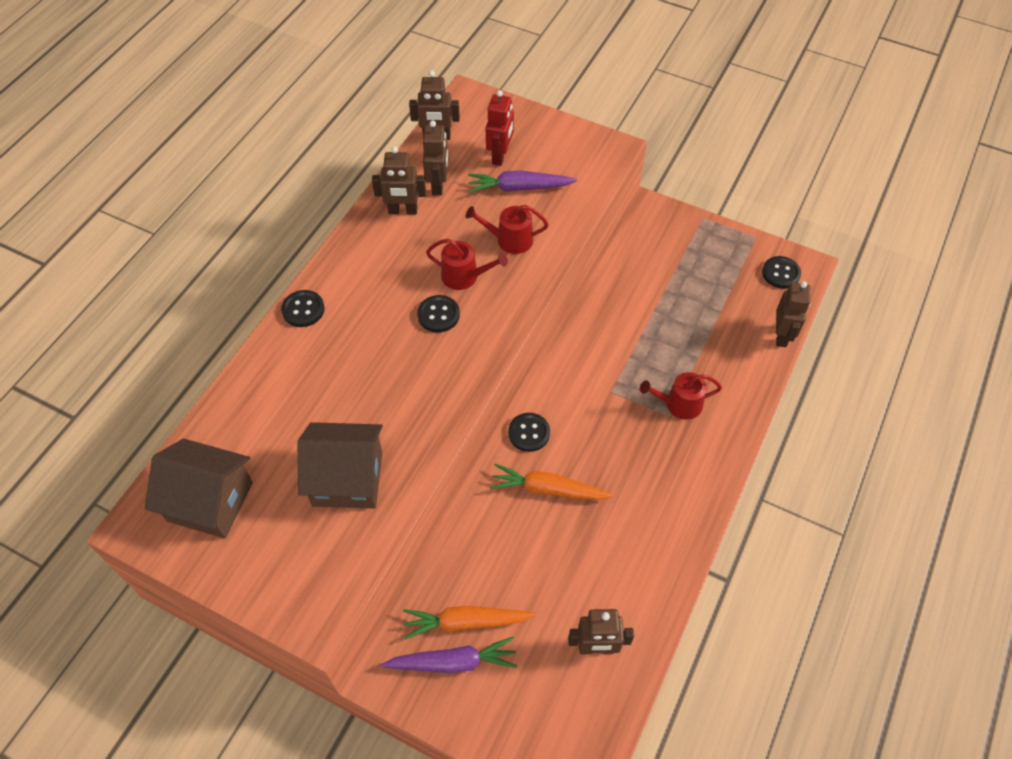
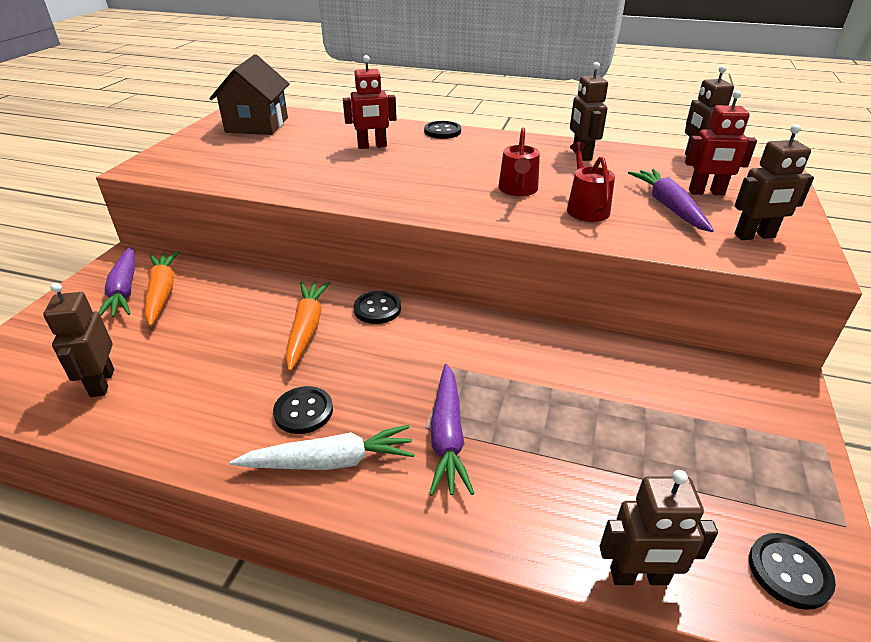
camera: 80 degrees right, 20 degrees down
(324, 380) = (372, 146): none -> red robot
(347, 479) = (272, 164): brown house -> none
(438, 185) = (630, 166): brown robot -> brown robot (754, 236)
(438, 315) = (462, 182): black button -> black button (303, 411)
(679, 404) = (447, 435): red watering can -> purple carrot
(695, 476) = (329, 461): none -> white carrot

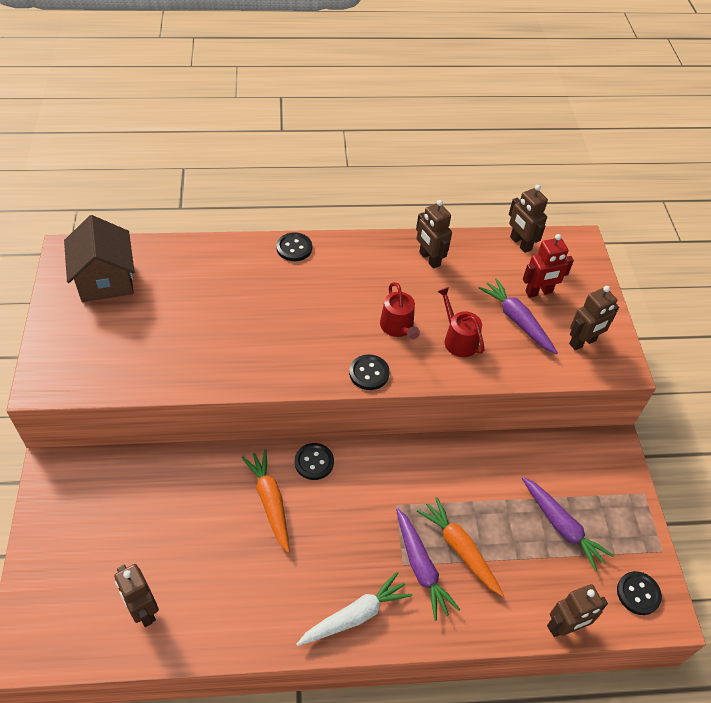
camera: 25 degrees left, 15 degrees up
(124, 290) = (83, 508): purple carrot -> purple carrot (561, 526)
(162, 293) = (121, 501): orange carrot -> orange carrot (460, 549)
(303, 411) = (314, 581): black button -> black button (369, 373)
(372, 146) = (242, 290): red robot -> none

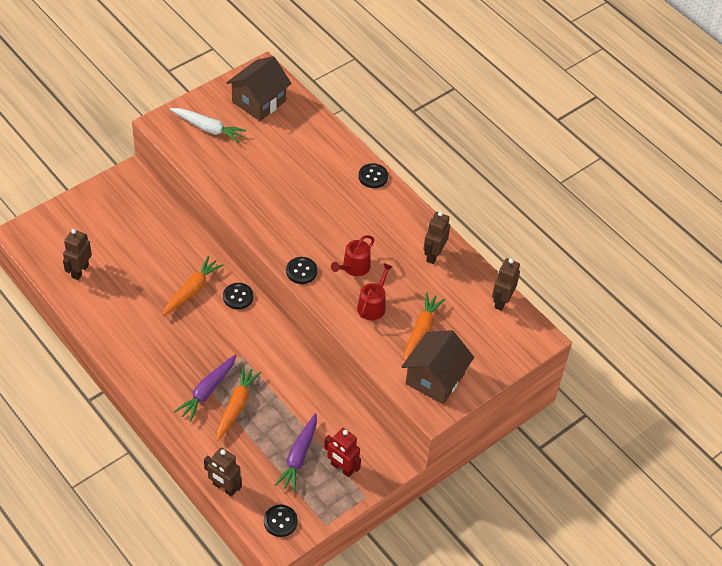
camera: 55 degrees right, 0 degrees up
(354, 616) = (150, 373): white carrot -> white carrot (208, 128)
(517, 321) = (421, 331): purple carrot -> orange carrot
(539, 292) = (461, 333): red robot -> red robot (342, 468)
(582, 342) = (435, 378): brown robot -> brown house

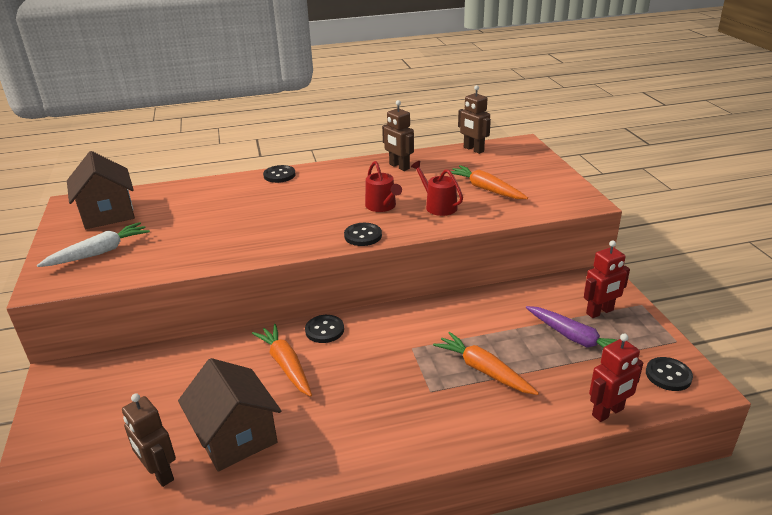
camera: 60 degrees left, 20 degrees down
(207, 391) = (449, 390): purple carrot -> none
(224, 488) = (608, 412): brown robot -> red robot
(435, 378) = (547, 193): brown house -> brown house (236, 436)

